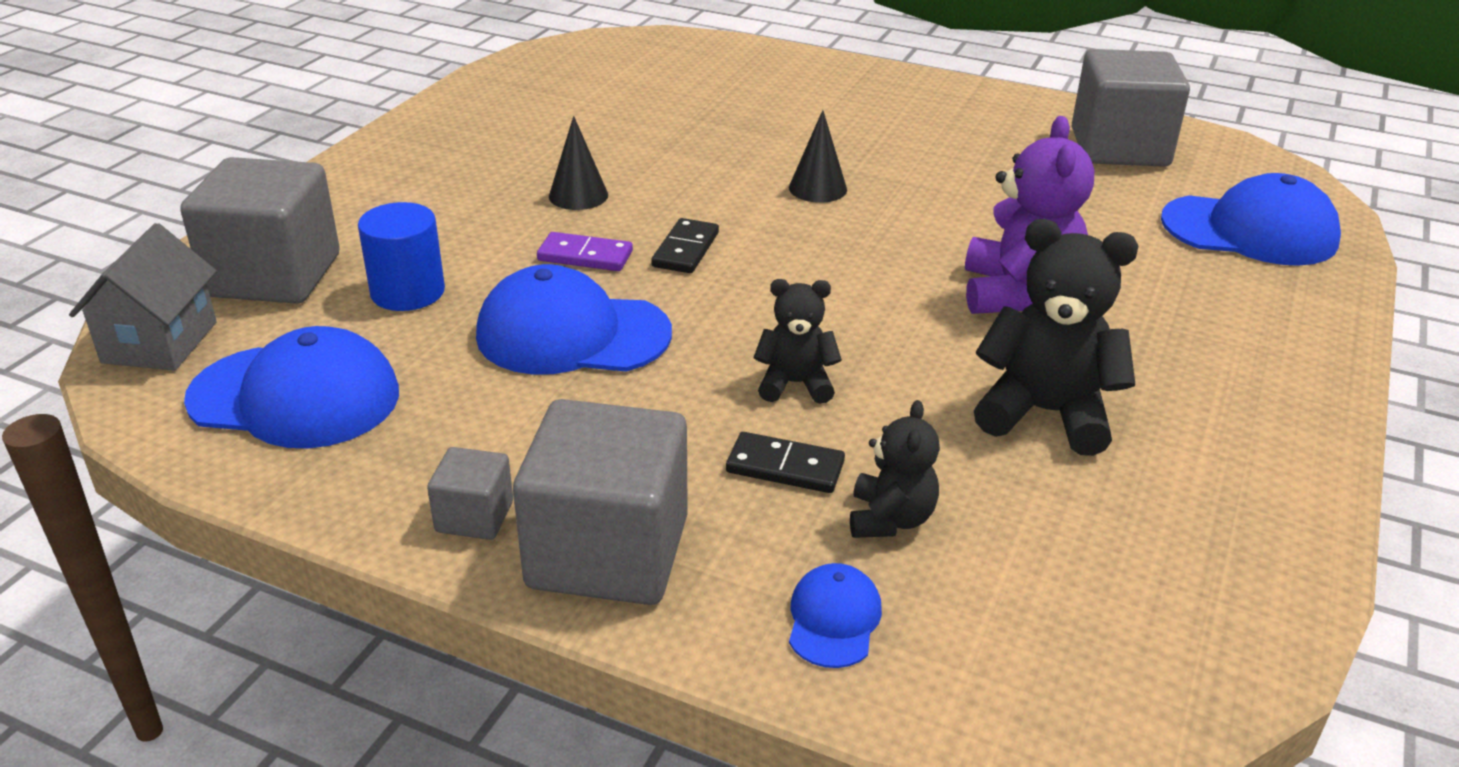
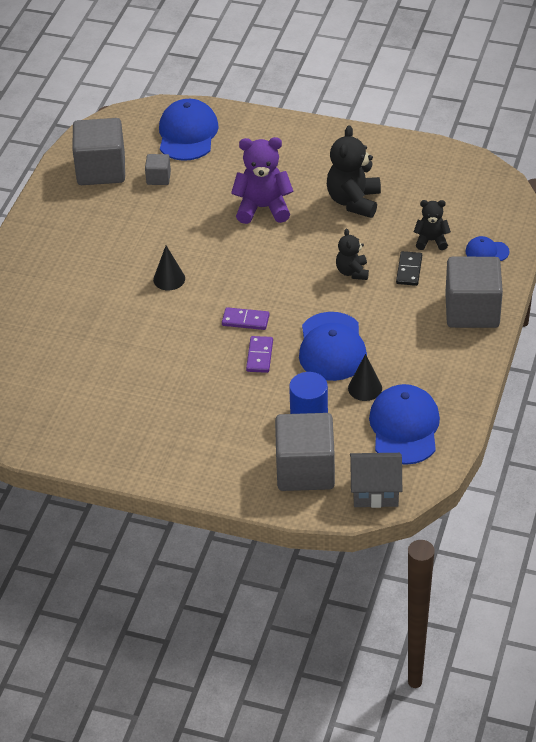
camera: 95 degrees left, 10 degrees up
(474, 517) = (464, 350): grey cube -> grey cube (158, 178)
(578, 195) = (194, 371): black cone -> black cone (365, 388)
(686, 250) = (245, 320): black domino -> purple domino

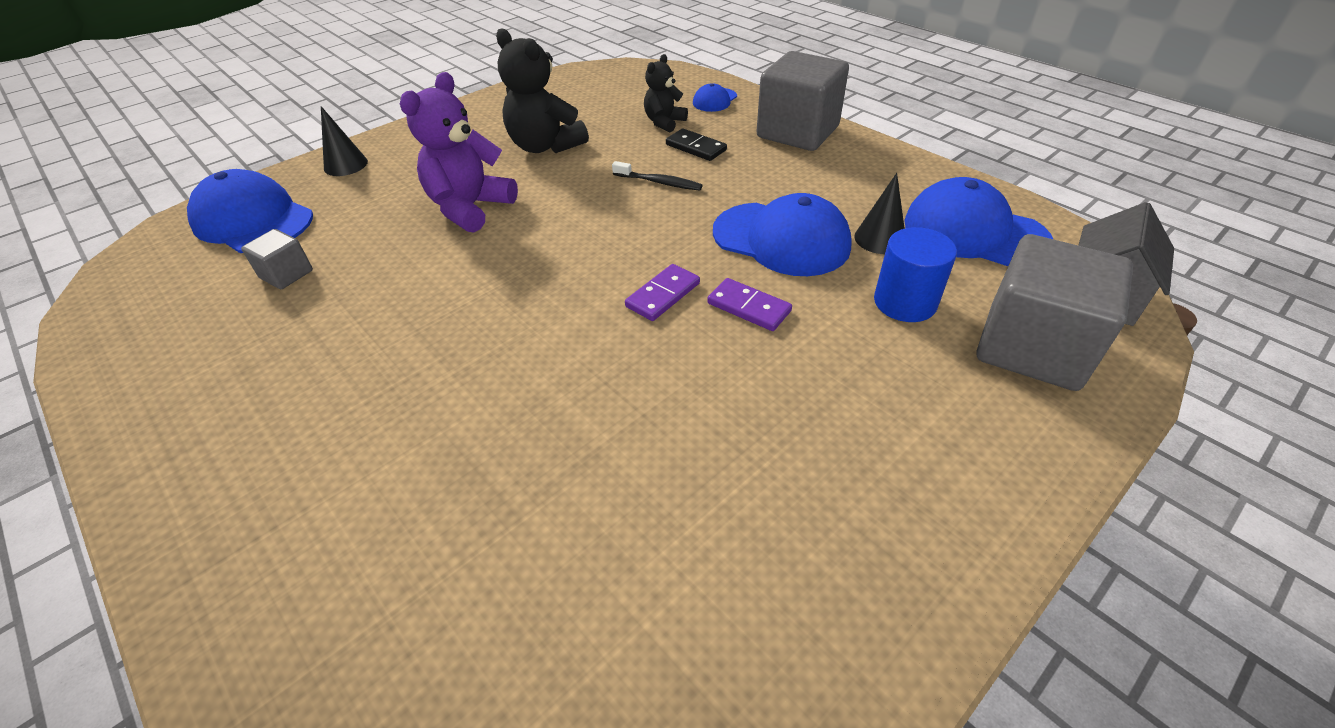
camera: 60 degrees left, 0 degrees up
(101, 170) = (178, 326): grey cube -> none
(169, 279) = (496, 341): black cone -> black cone (345, 165)
(352, 272) = (659, 182): black teddy bear -> black toothbrush

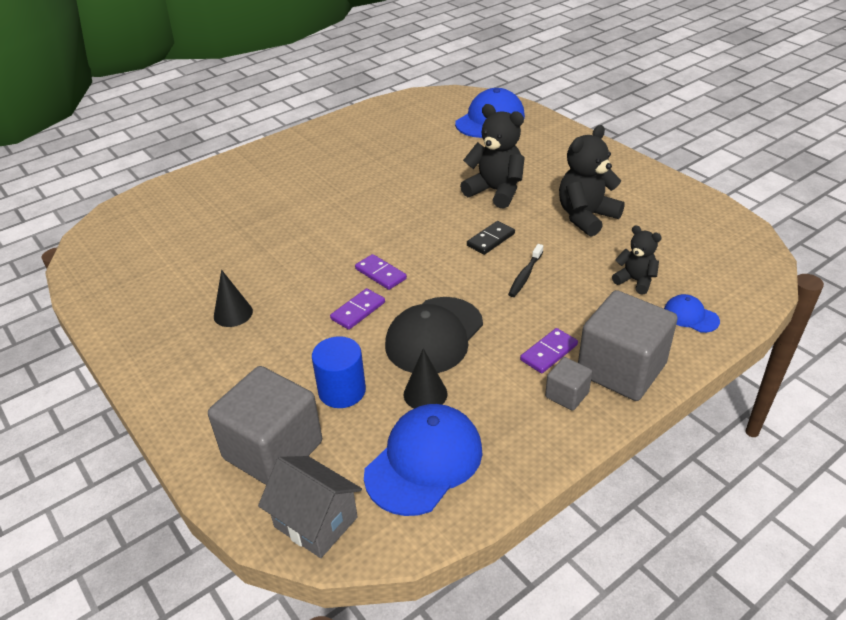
camera: 95 degrees right, 5 degrees down
(286, 274) = (433, 140): grey cube -> grey cube (567, 395)
(345, 165) = (556, 137): black cone -> black cone (233, 313)
(470, 208) = (495, 191): purple teddy bear -> black teddy bear
(695, 147) = (585, 298): black domino -> black domino (490, 239)
(781, 239) = (434, 335): blue cap -> black cap
(787, 167) = (549, 352): none -> purple domino

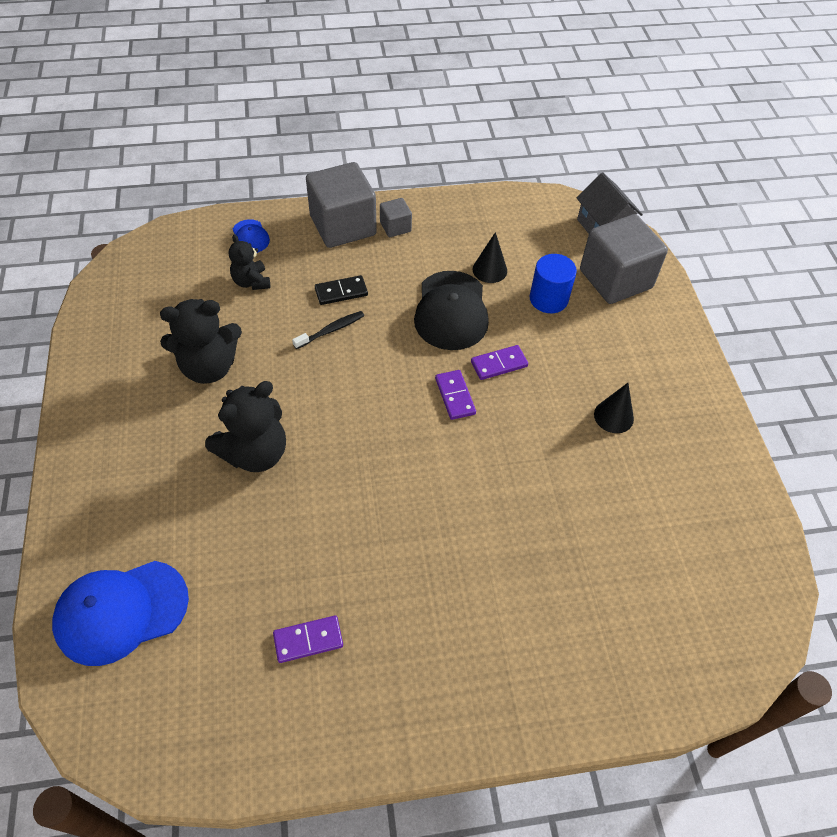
camera: 155 degrees left, 15 degrees up
(424, 462) = (519, 230): blue cap -> none
(434, 335) = (451, 311): black cap -> black cap turned 120 degrees clockwise
(490, 239) = (323, 386): black domino -> black domino (341, 292)
(495, 191) = (255, 453): black teddy bear -> black teddy bear turned 105 degrees counterclockwise
(549, 352) = (379, 258): purple domino -> purple domino (308, 640)

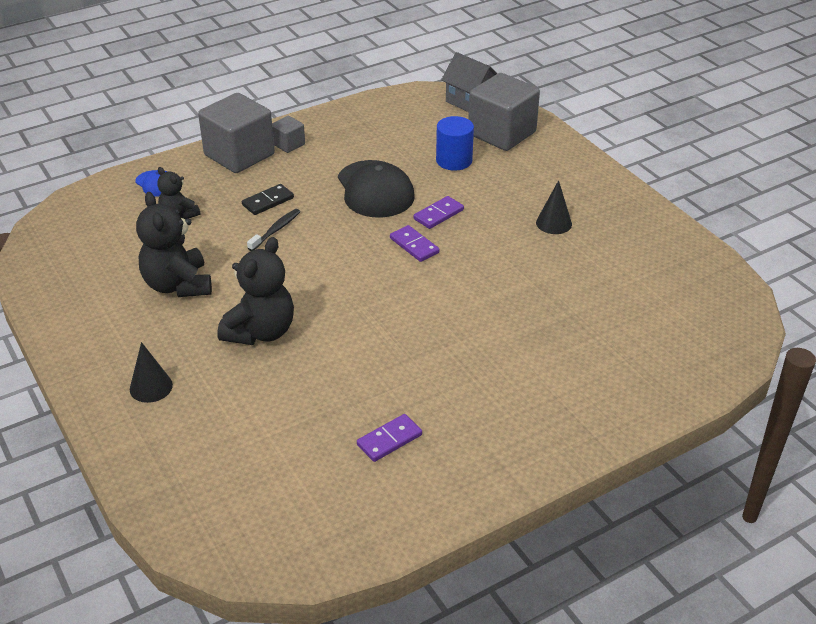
camera: 20 degrees left, 15 degrees down
(121, 612) = (208, 474): blue cap -> none
(209, 367) = (178, 285): black teddy bear -> black teddy bear turned 105 degrees clockwise
(489, 270) = (391, 153): black cone -> black cone (151, 387)

